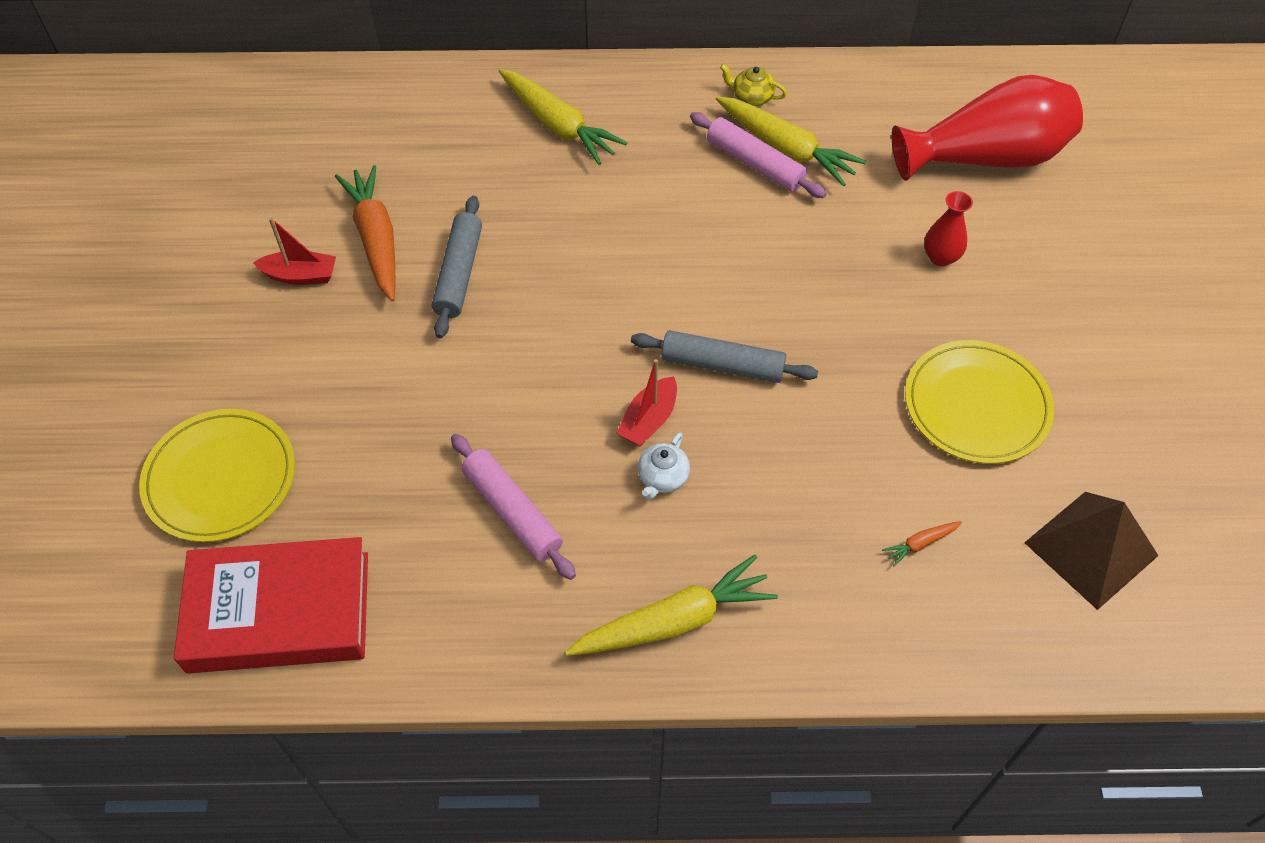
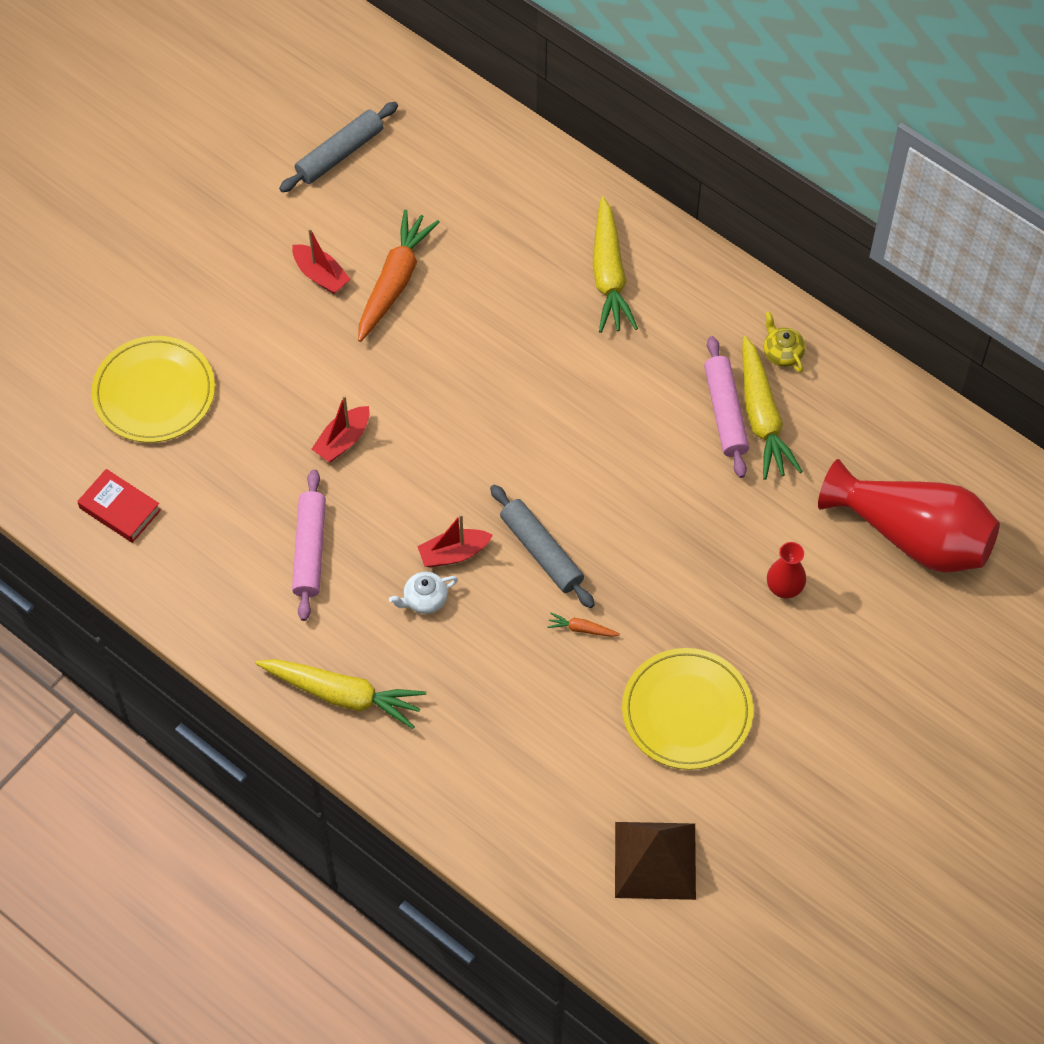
camera: 40 degrees right, 5 degrees up
(279, 612) = (120, 509): red book -> red book, size x0.51
(452, 396) = (343, 440): none -> red boat
(459, 273) = (427, 350): grey rolling pin -> grey rolling pin (340, 154)
(920, 544) = (546, 769): orange carrot -> orange carrot (582, 629)

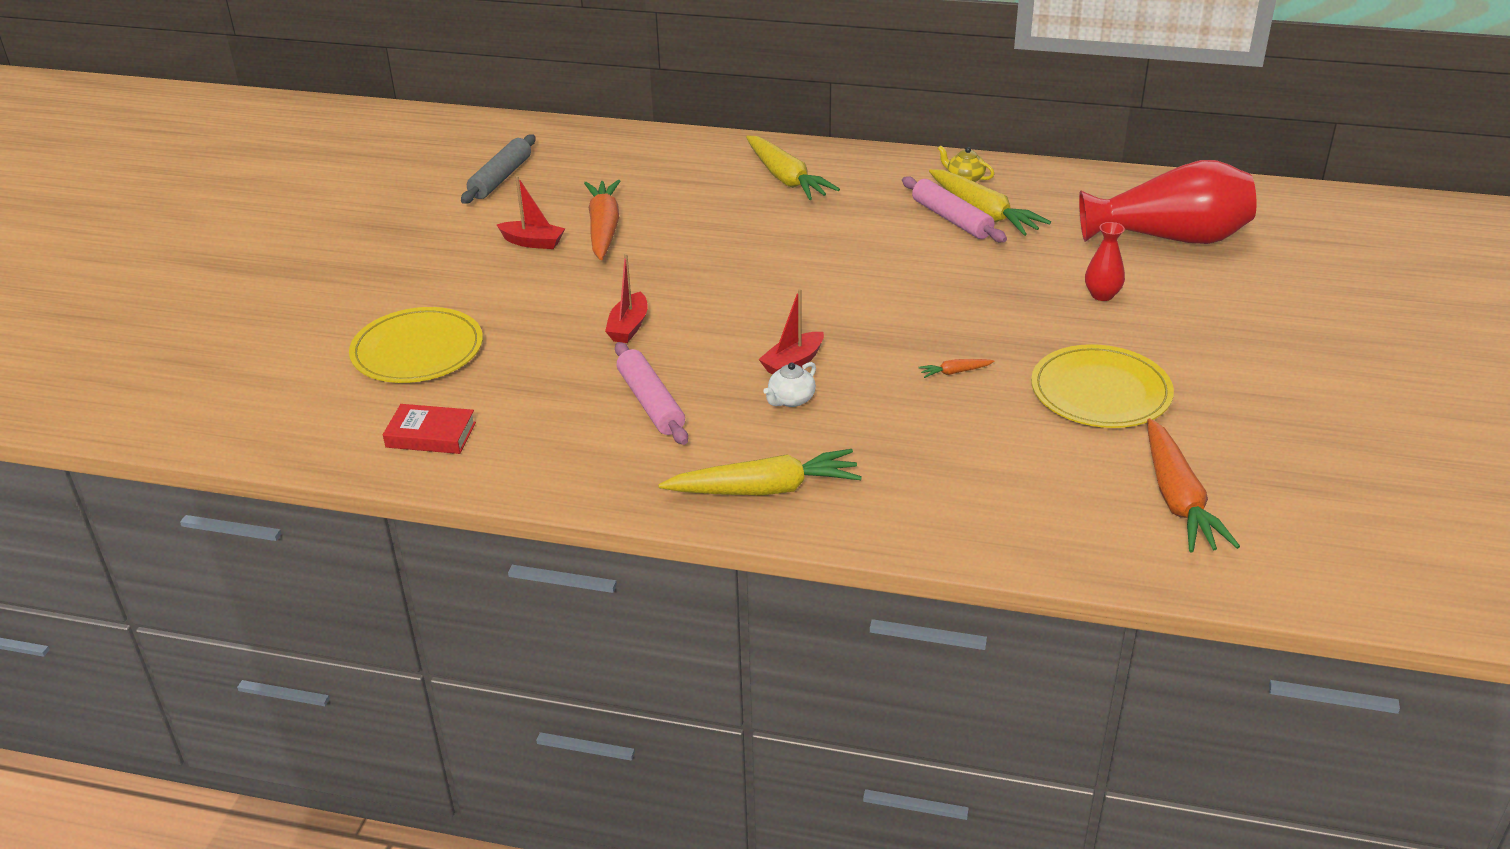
camera: 25 degrees left, 25 degrees down
(541, 551) = (872, 337): grey rolling pin -> none
(655, 860) = (1177, 499): brown pyramid -> orange carrot

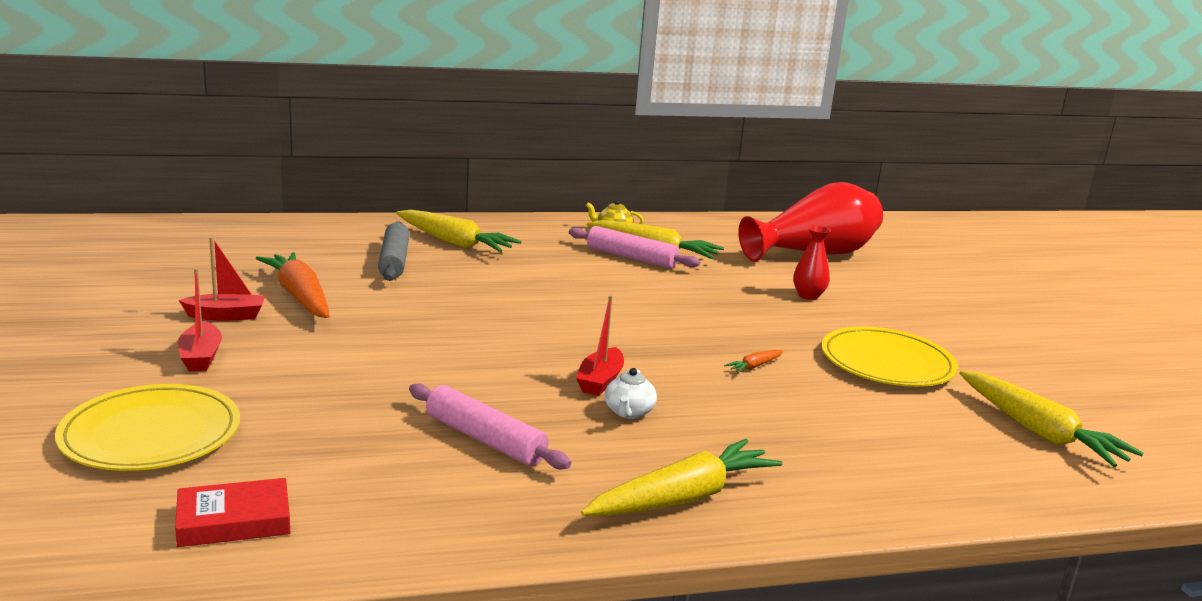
camera: 30 degrees left, 15 degrees down
(501, 178) = (145, 267): grey rolling pin -> grey rolling pin (394, 261)
(628, 327) = (399, 375): red boat -> red boat (201, 357)
(1177, 499) = (1038, 432): orange carrot -> yellow carrot

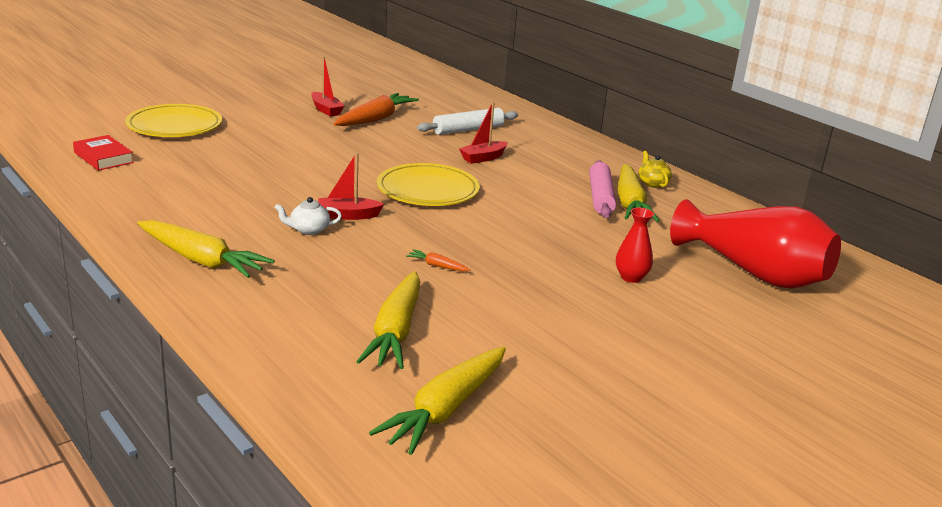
camera: 65 degrees right, 5 degrees up
(201, 357) = (268, 116): red boat -> red boat (483, 158)
(394, 261) = (468, 130): grey rolling pin -> white rolling pin
(454, 243) = (529, 139): yellow carrot -> yellow carrot (395, 331)
(484, 439) = (232, 195): pink rolling pin -> none
(887, 363) = (517, 324): yellow plate -> yellow plate (428, 190)

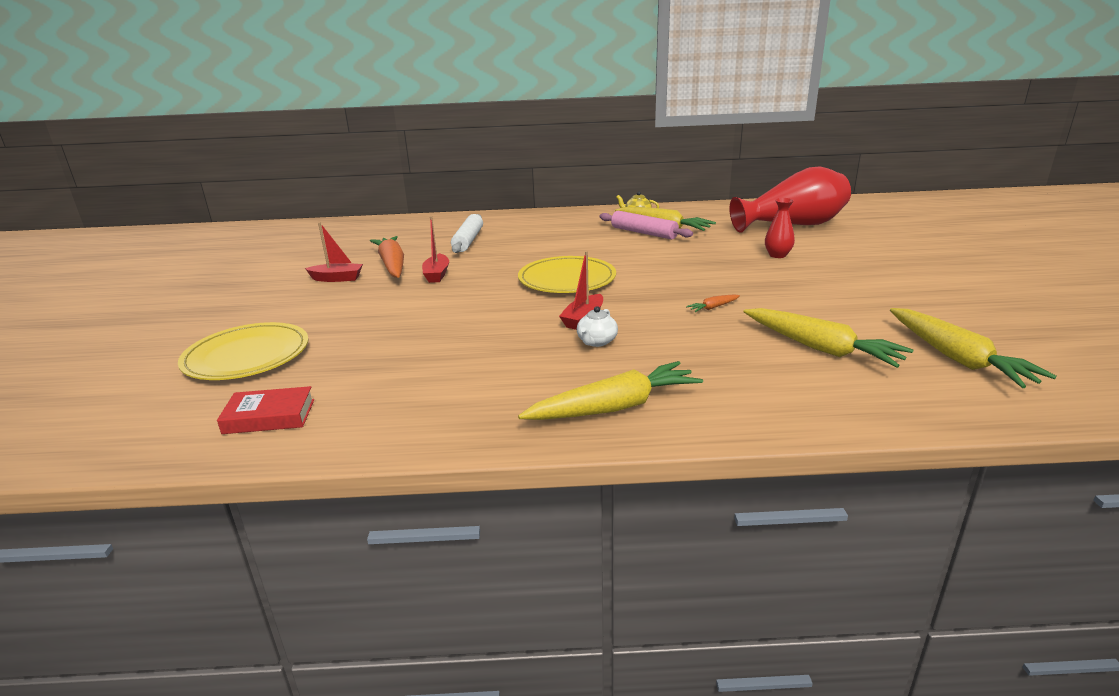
camera: 50 degrees left, 0 degrees up
(483, 158) = (530, 248): red boat -> red boat (437, 274)

